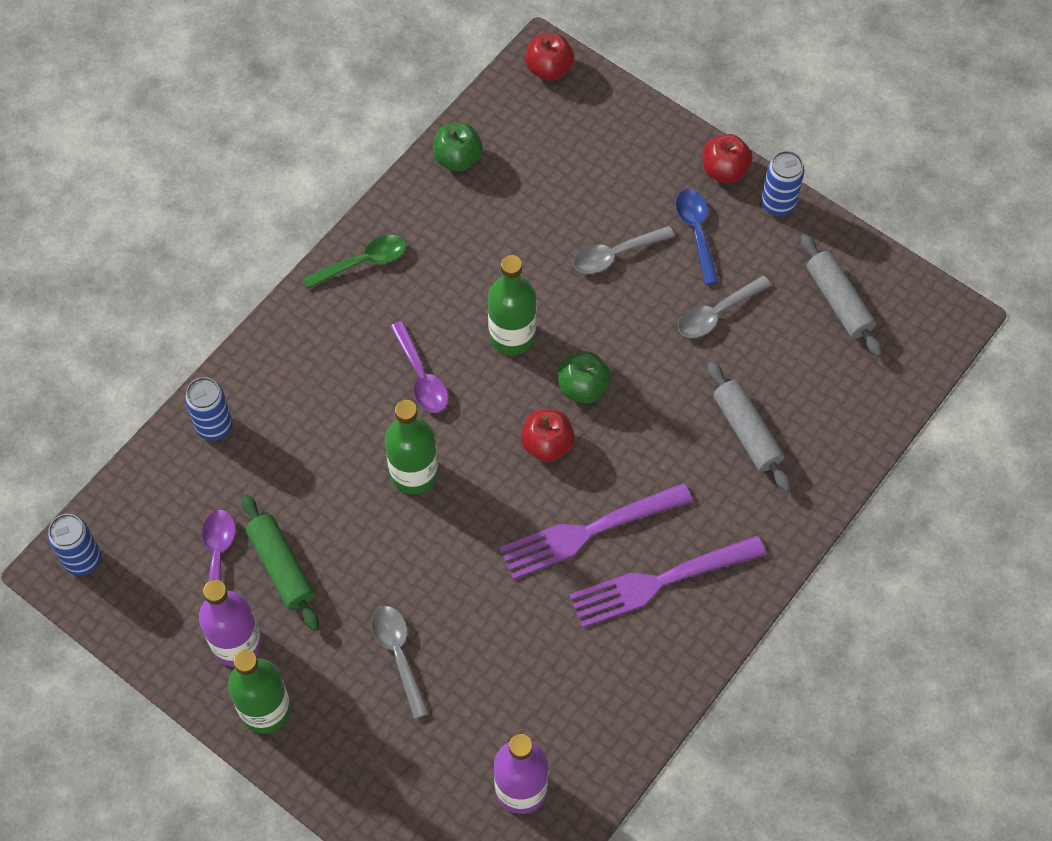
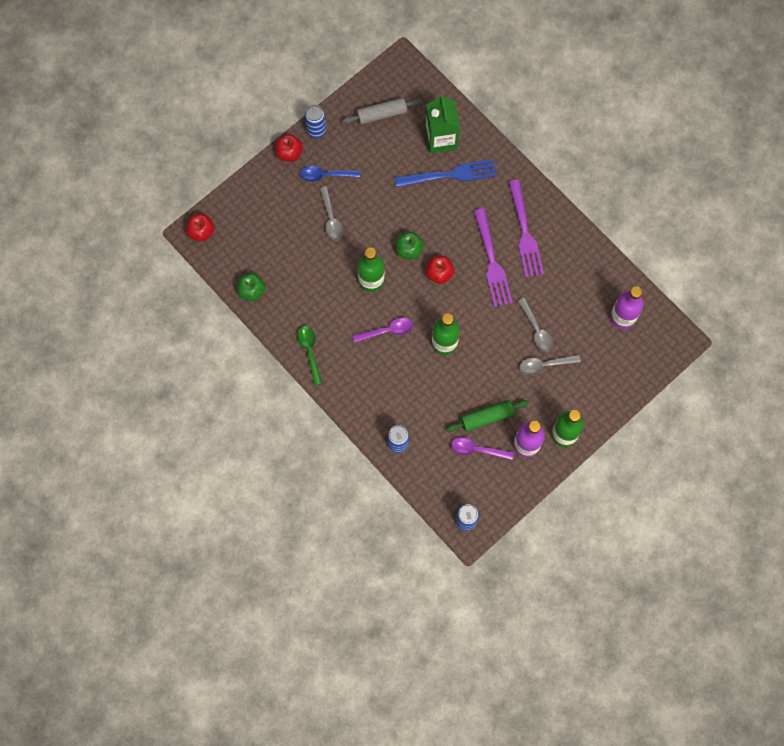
camera: 80 degrees left, 10 degrees up
(716, 313) = (377, 175): grey spoon -> grey spoon (536, 330)
(746, 431) = (449, 175): grey rolling pin -> blue fork
(816, 407) = (441, 139): none -> green carton

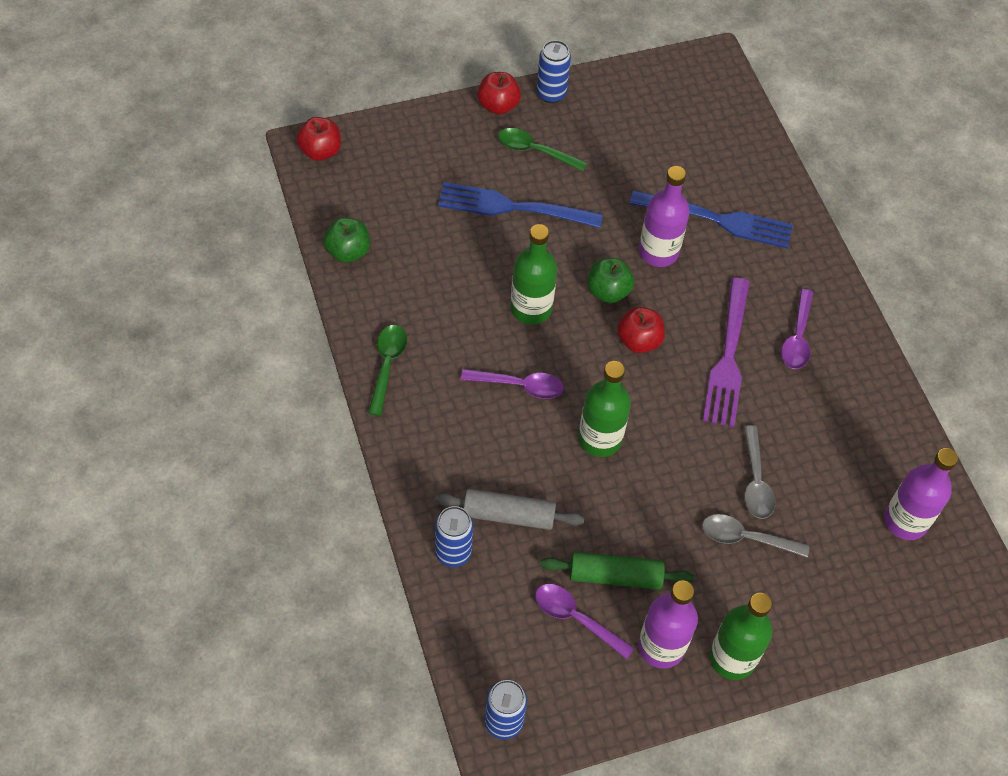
camera: 20 degrees right, 15 degrees down
(325, 175) = (534, 151): blue spoon -> green spoon
(331, 219) = (514, 207): grey spoon -> blue fork
(381, 114) = (654, 109): grey rolling pin -> grey rolling pin (508, 515)
(425, 211) = (658, 252): none -> purple bottle
(441, 139) = (726, 171): green carton -> none
(524, 232) = (797, 338): purple fork -> purple spoon

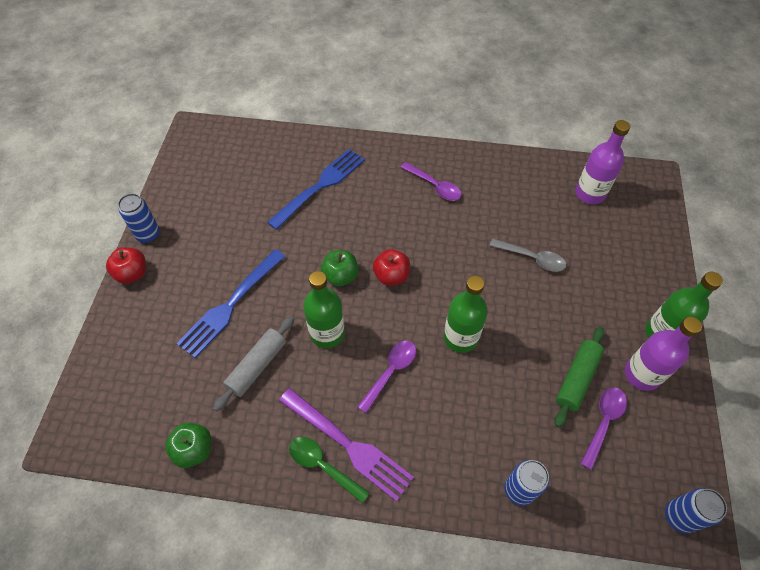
camera: 60 degrees left, 0 degrees up
(320, 151) = (77, 428): red apple -> none
(508, 515) = (500, 431): grey rolling pin -> grey rolling pin (257, 366)
(534, 151) = (190, 268): green spoon -> none
(575, 618) = (603, 422): purple spoon -> purple spoon turned 150 degrees clockwise
(658, 252) = (325, 231): purple bottle -> none
(728, 356) = (430, 230): purple fork -> purple fork (347, 444)
(745, 538) = (573, 284): grey spoon -> none

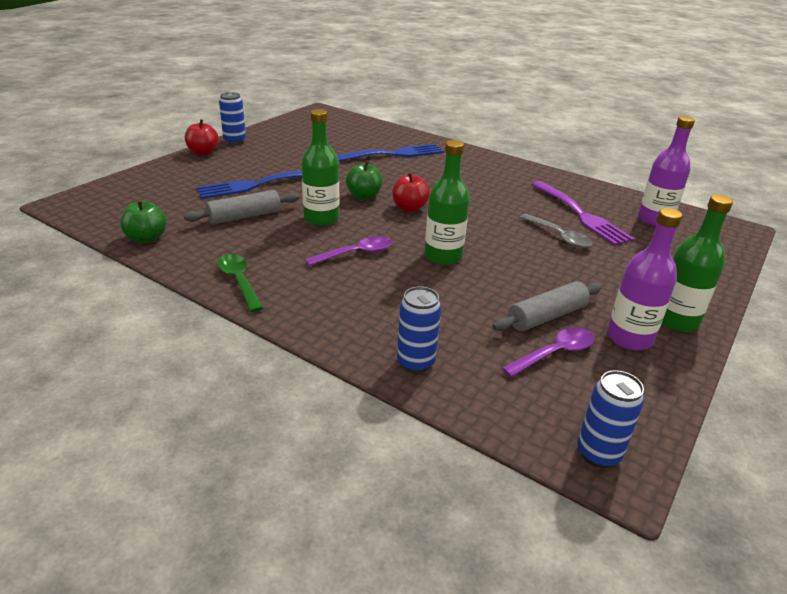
camera: 25 degrees right, 25 degrees down
(347, 444) = (274, 277): purple fork -> purple fork (580, 214)
(434, 186) = (495, 178): purple spoon -> none
(577, 379) = (547, 316): green rolling pin -> grey rolling pin

